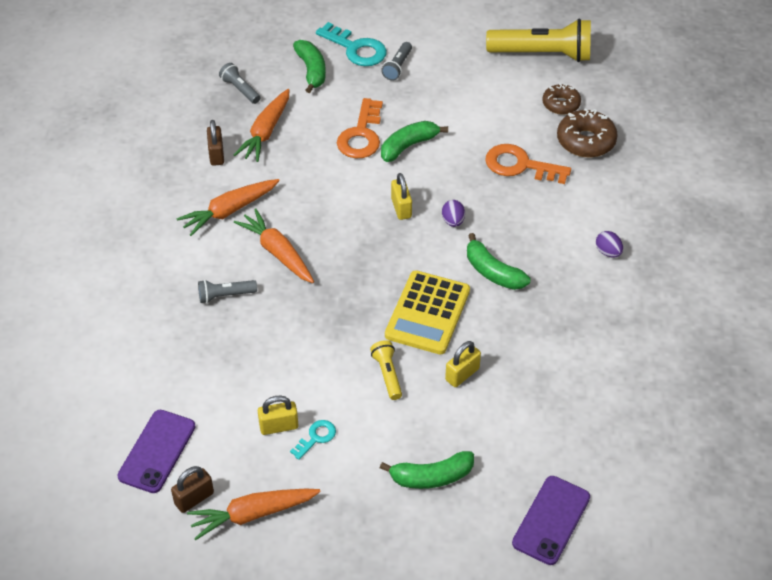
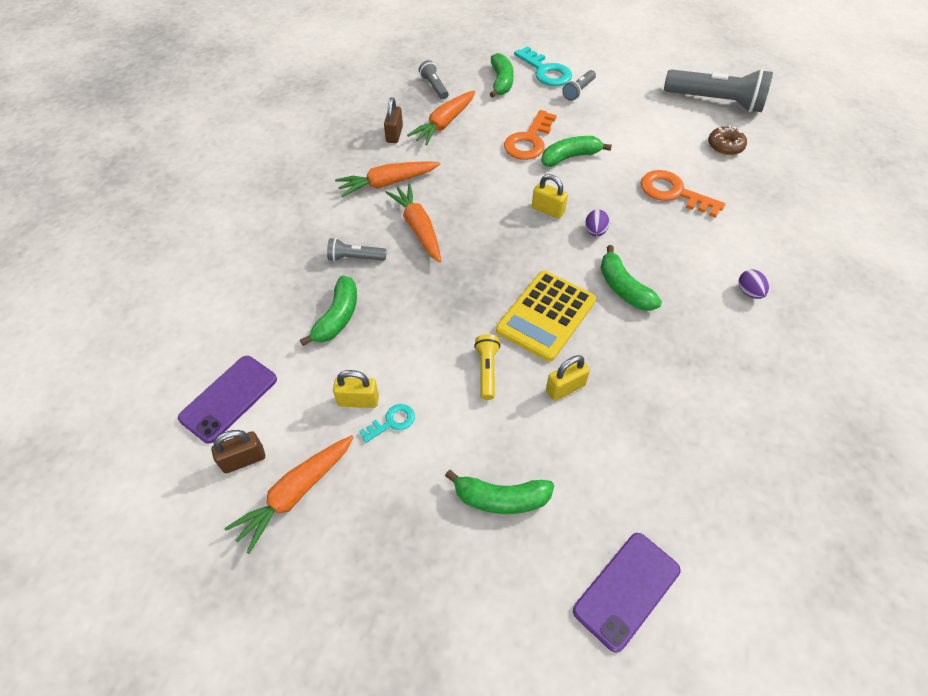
camera: 15 degrees right, 5 degrees up
(230, 356) = (337, 317): none -> green banana
(252, 514) = (295, 494): orange carrot -> orange carrot turned 45 degrees counterclockwise
(401, 208) = (548, 210): yellow padlock -> yellow padlock turned 60 degrees counterclockwise
(543, 54) = (716, 102): yellow flashlight -> grey flashlight
(586, 141) = (744, 182): brown donut -> none

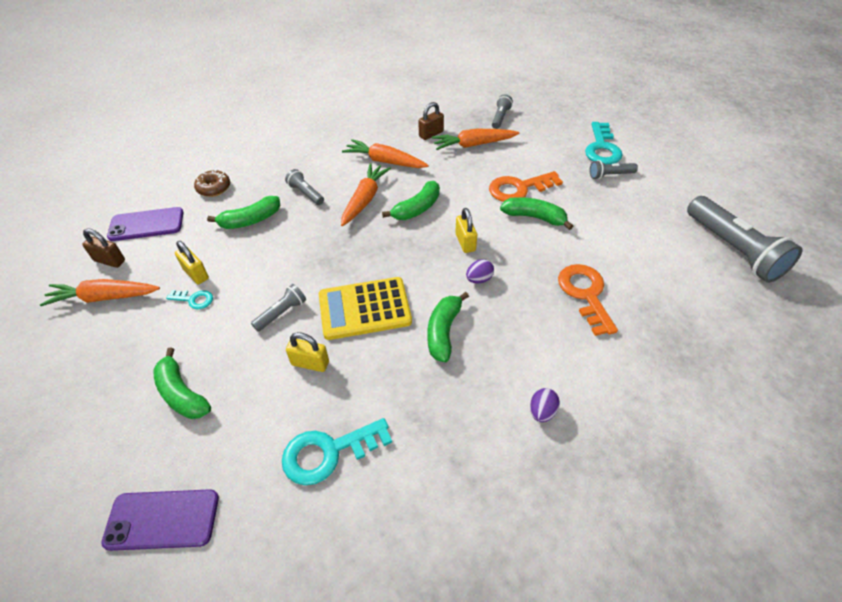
camera: 45 degrees right, 5 degrees down
(487, 370) = (282, 313): yellow flashlight -> grey flashlight
(501, 82) = (554, 138): green banana -> green banana (417, 208)
(667, 435) = (328, 452): none -> turquoise key
(725, 146) = (690, 289): brown donut -> brown donut (214, 188)

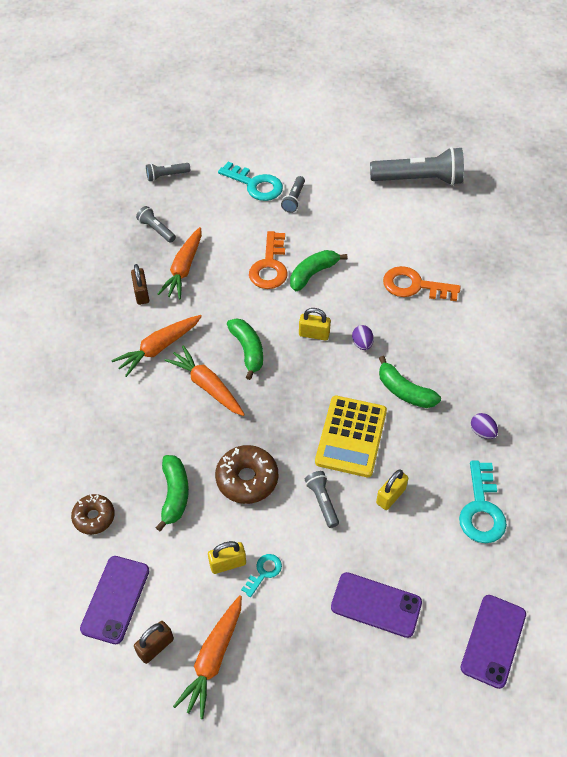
camera: 65 degrees left, 5 degrees up
(182, 393) = (376, 604): green banana -> purple phone
(284, 255) = (247, 479): none -> brown donut
(306, 193) = (163, 433): grey flashlight -> grey flashlight (166, 176)
(542, 412) = (504, 364): purple egg -> purple egg (482, 432)

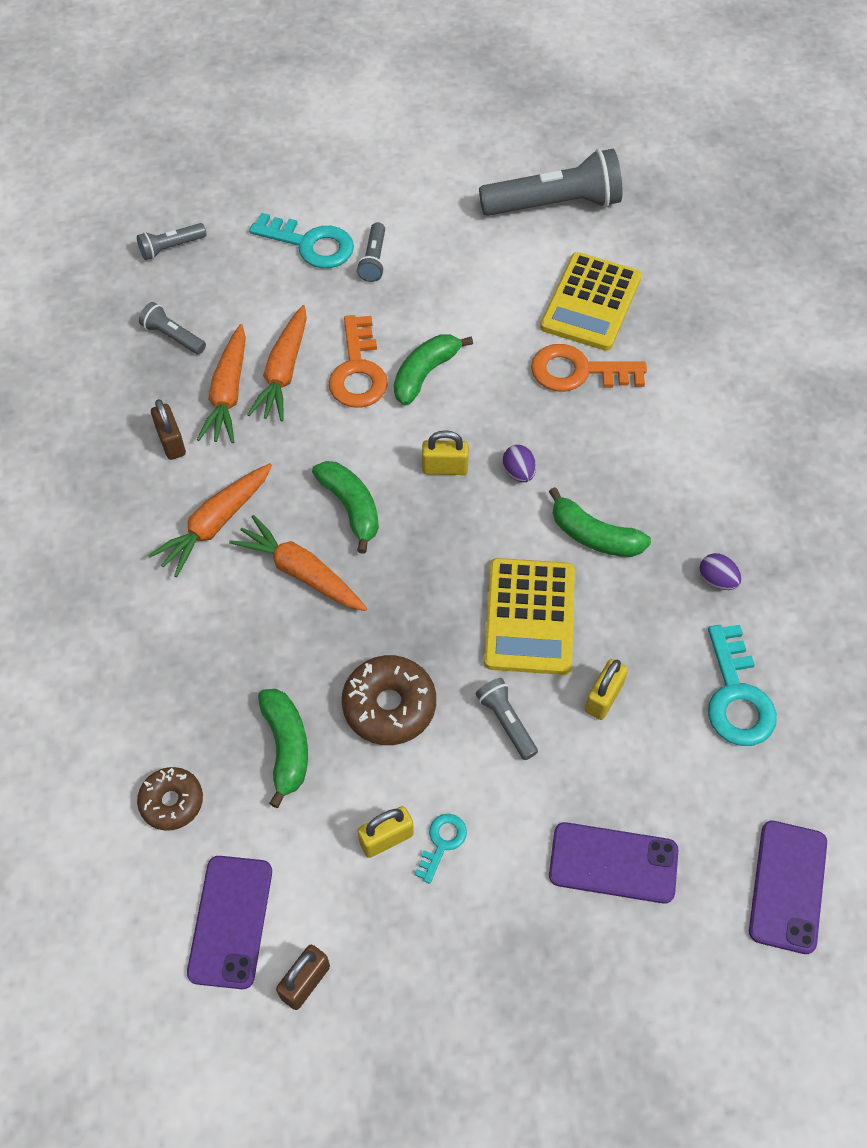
camera: 10 degrees left, 5 degrees up
(213, 659) = (393, 985): orange carrot -> orange carrot (283, 372)
(431, 243) = (590, 302): none -> yellow calculator

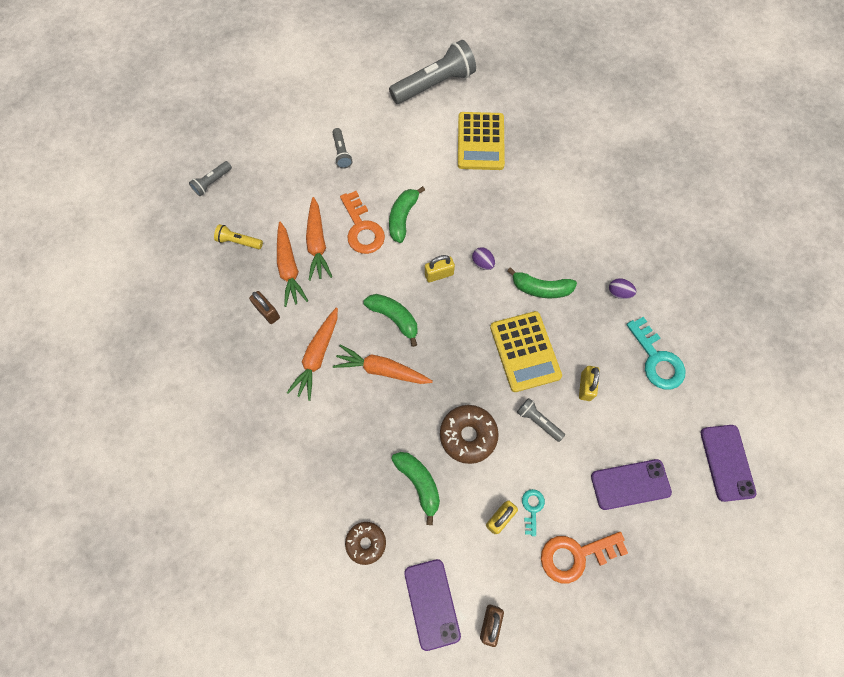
camera: 20 degrees left, 10 degrees up
(173, 336) = (239, 241): grey flashlight -> yellow flashlight
(310, 244) = (299, 154): turquoise key -> none
(578, 371) = (491, 188): orange key -> orange key (575, 555)

